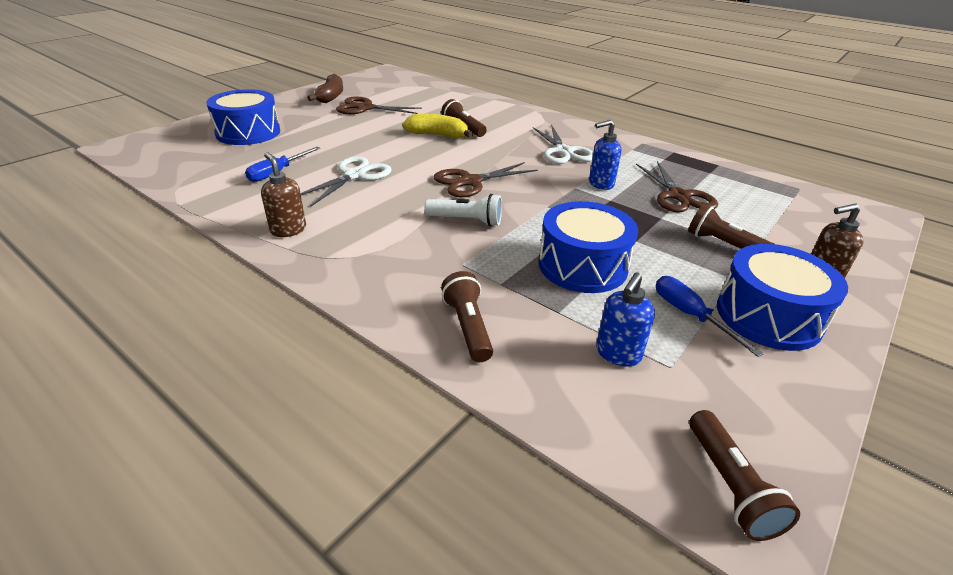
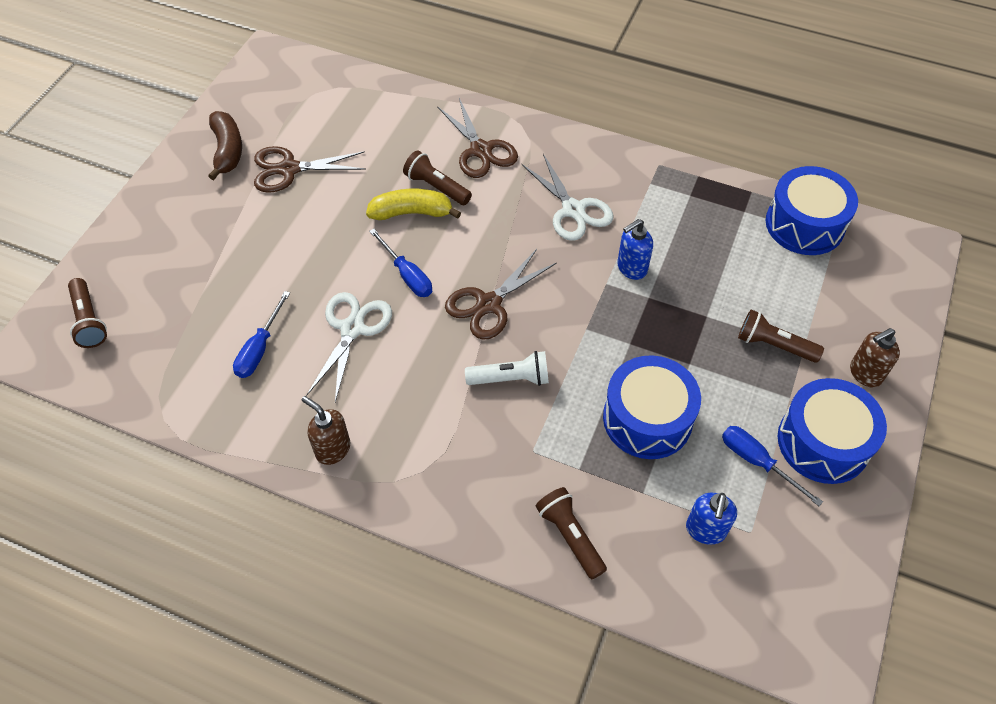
camera: 15 degrees left, 20 degrees up
(248, 133) = (170, 272): blue drum -> blue drum (804, 224)
(415, 159) = (407, 275): none -> blue screwdriver
(678, 196) = (717, 269): brown scissors -> brown scissors (481, 150)
(729, 485) = (809, 640): brown flashlight -> brown flashlight (89, 321)

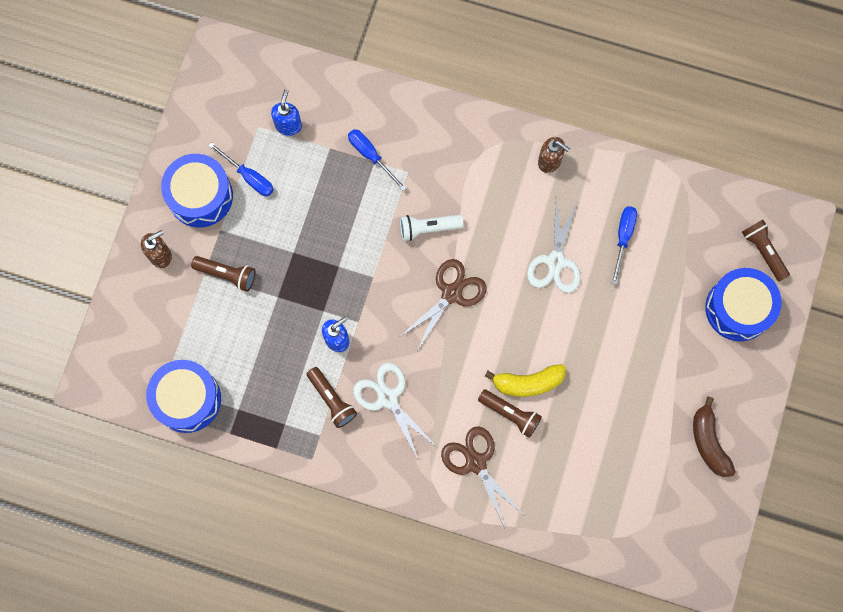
camera: 175 degrees right, 20 degrees up
(289, 169) = (646, 424): brown scissors -> none
(407, 275) = (521, 316): blue screwdriver -> blue screwdriver (371, 156)
(570, 536) = (378, 114): brown flashlight -> brown flashlight (332, 400)
(647, 419) = (326, 204): blue drum -> blue drum (738, 308)

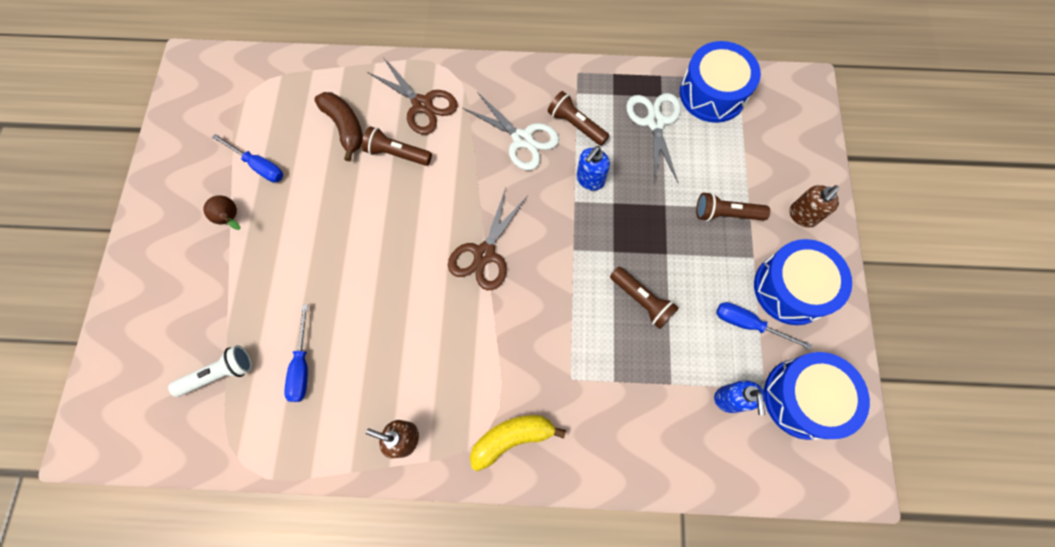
camera: 165 degrees right, 5 degrees down
(371, 156) = (620, 387): blue screwdriver -> blue screwdriver (258, 166)
(428, 228) = (529, 318): white flashlight -> white flashlight (219, 374)
(528, 382) = (385, 186): yellow banana -> yellow banana (512, 438)
(556, 261) = (376, 318): white scissors -> white scissors (655, 122)
(674, 387) = (231, 219): none -> brown pear
(709, 442) = (191, 175): brown banana -> brown banana (345, 127)
(738, 308) = (162, 318): blue drum -> blue drum (803, 398)
(763, 251) = (132, 393): brown flashlight -> brown flashlight (642, 301)

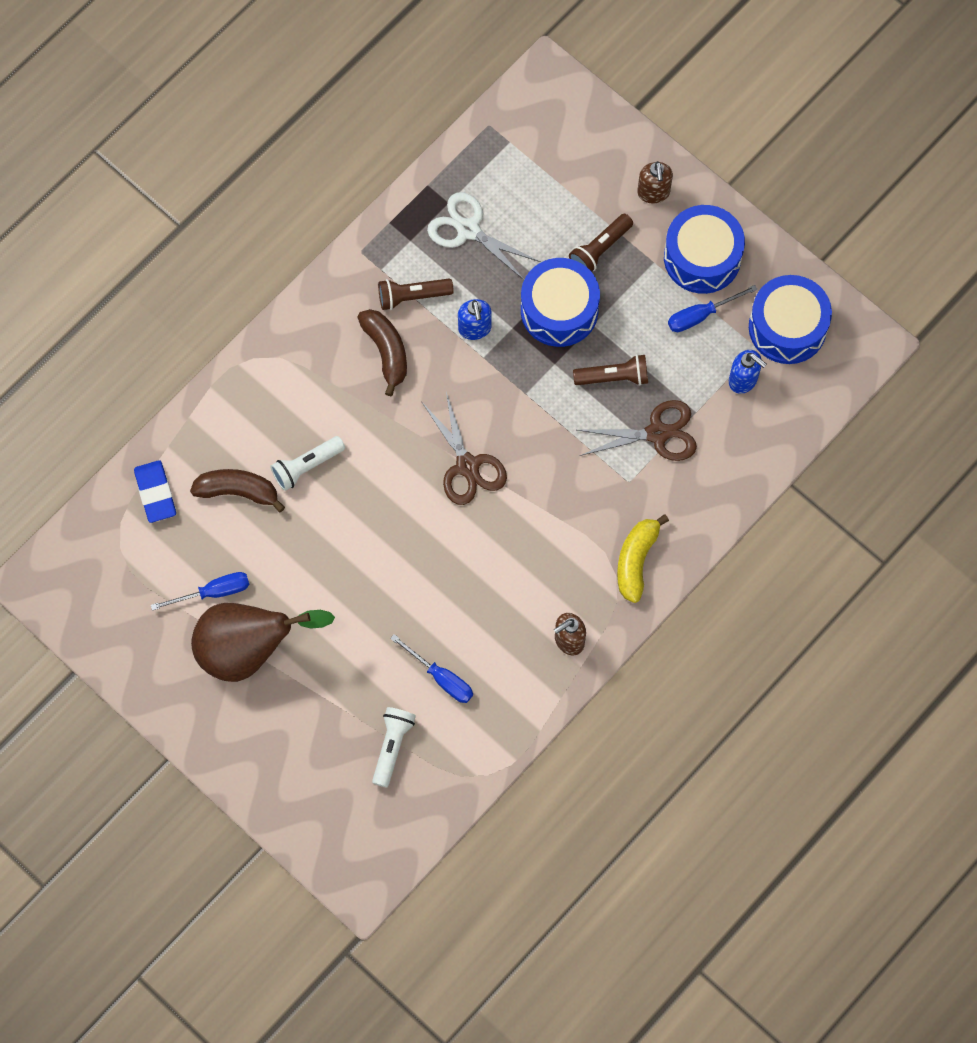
camera: 50 degrees left, 0 degrees up
(231, 219) = (249, 649): brown pear -> brown pear, size x2.44
(305, 83) = (155, 493): none -> blue eraser
(397, 153) = (306, 466): brown flashlight -> white flashlight
(422, 105) = (274, 408): brown scissors -> brown scissors (657, 433)
(522, 139) = (386, 352): white scissors -> brown banana
(712, 93) = (484, 159): blue drum -> blue drum (559, 310)

